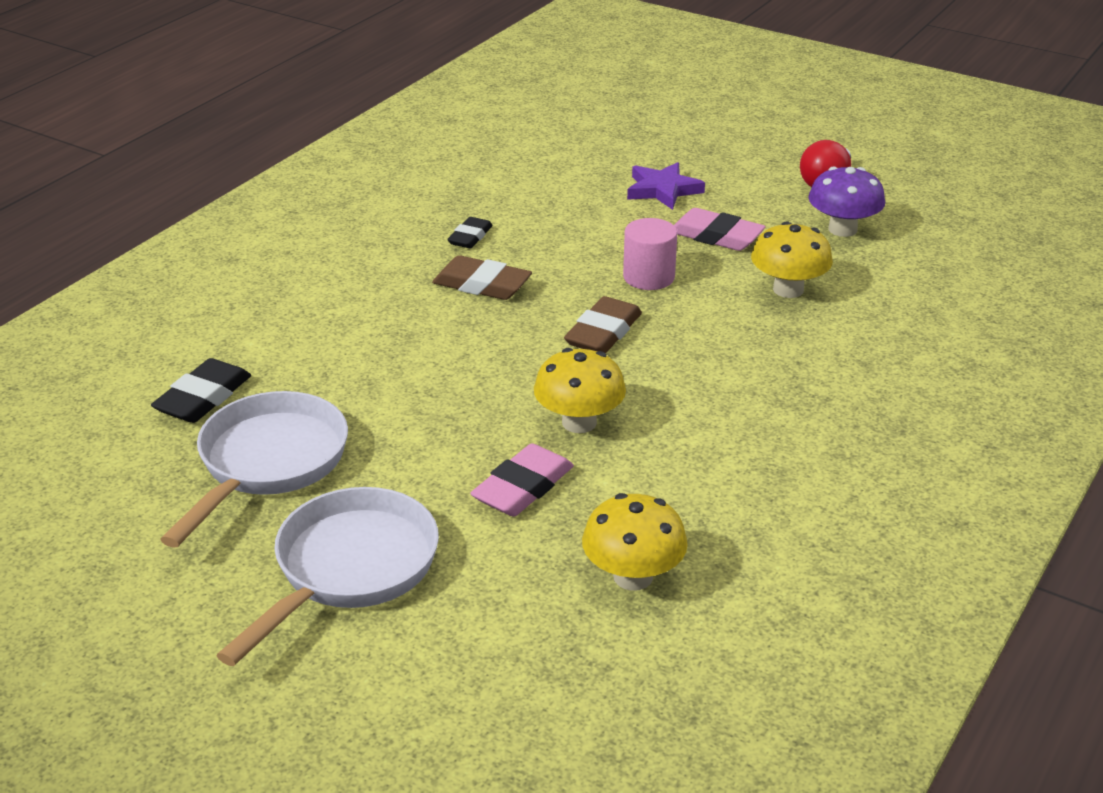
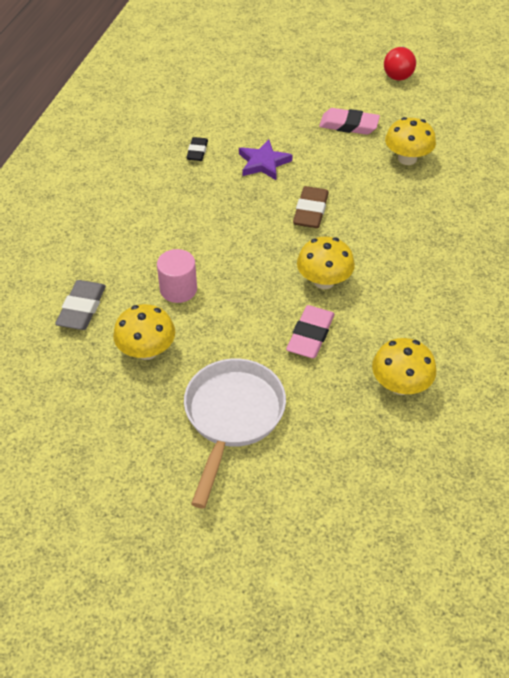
camera: 15 degrees left, 15 degrees up
(203, 398) = (82, 308): black eraser -> grey eraser
(268, 464) = (147, 350): white pan -> yellow mushroom
(482, 285) = (221, 188): brown eraser -> none
(649, 277) = (321, 164): pink cylinder -> pink cylinder (178, 289)
(663, 190) = (302, 94): purple star -> purple star (263, 163)
(842, 229) = (421, 107): purple mushroom -> none

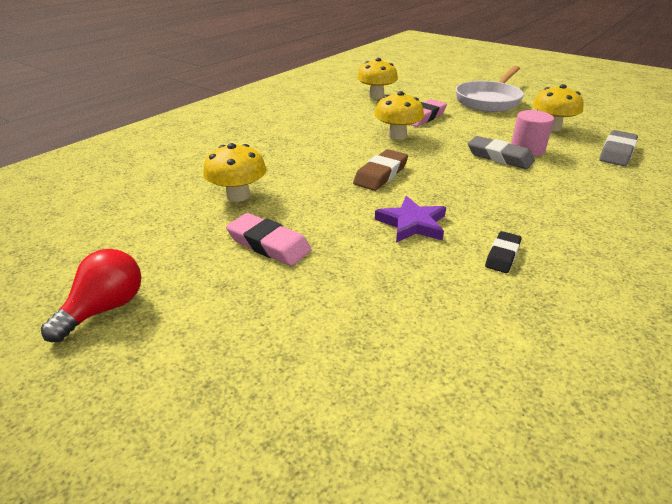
camera: 160 degrees left, 15 degrees down
(207, 266) = (499, 157): none -> grey eraser

